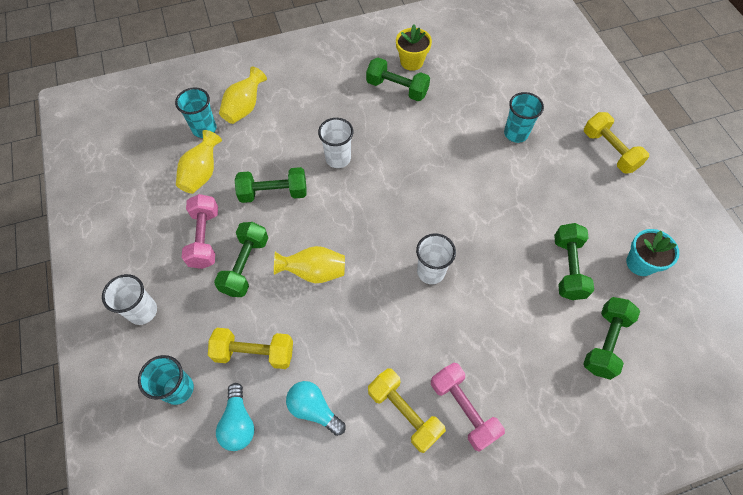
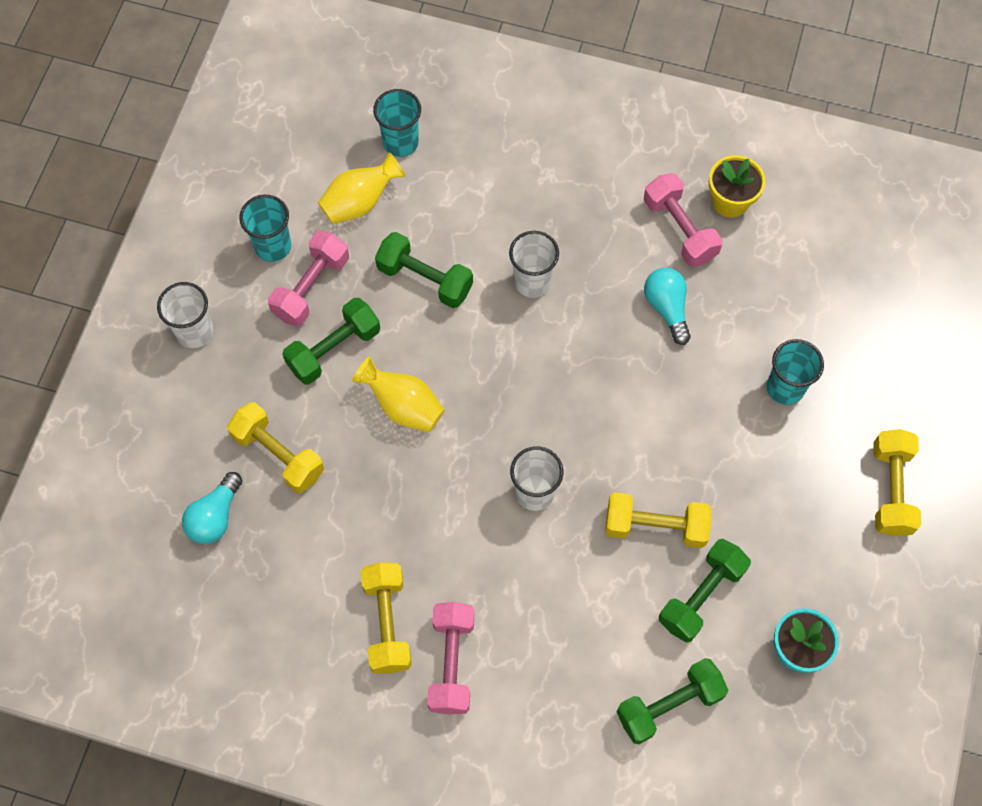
camera: 35 degrees right, 5 degrees up
(178, 389) = (179, 441): turquoise cup -> turquoise cup (273, 246)
(244, 108) = (467, 142): yellow vase -> none
(314, 409) = (298, 555): turquoise light bulb -> turquoise light bulb (667, 308)
(397, 88) = (680, 229): green dumbbell -> pink dumbbell
(512, 246) = (655, 526): none -> yellow dumbbell

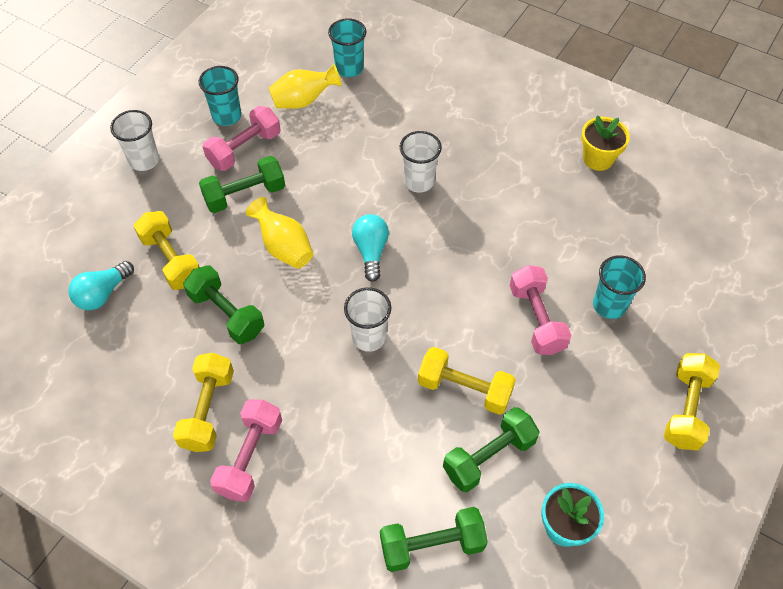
camera: 15 degrees right, 10 degrees down
(425, 279) = (334, 162): green dumbbell -> green dumbbell (227, 314)
(667, 308) = (524, 223): turquoise light bulb -> turquoise light bulb (371, 251)
(680, 229) = (550, 170): pink dumbbell -> pink dumbbell (536, 319)

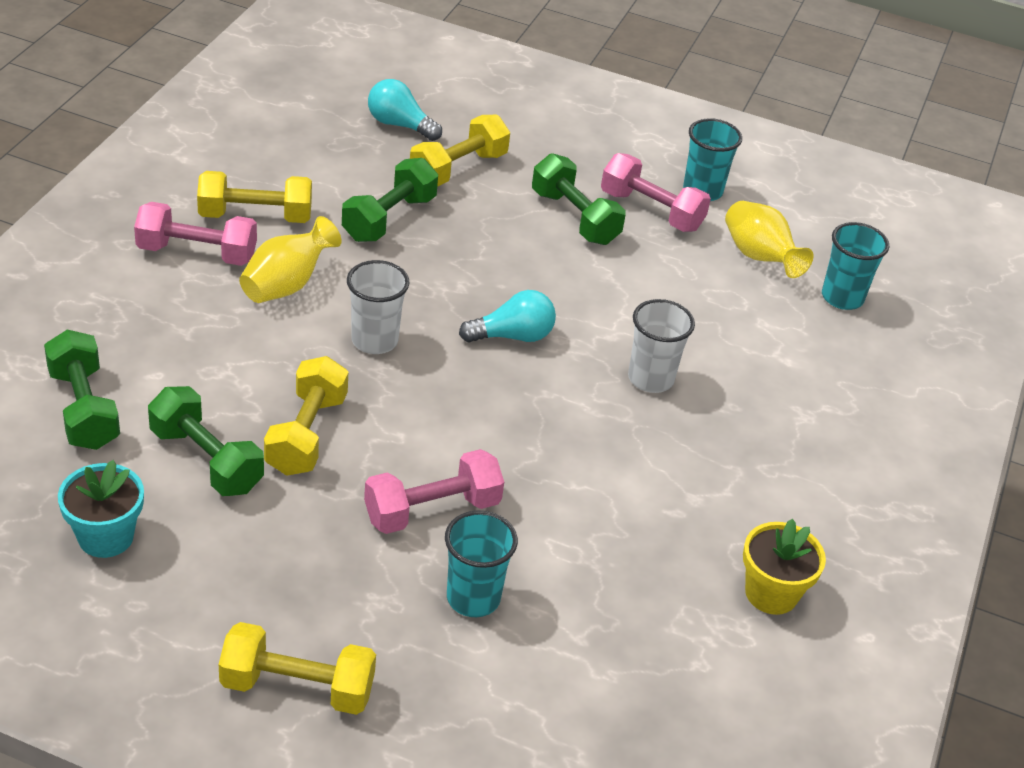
camera: 75 degrees right, 15 degrees down
(144, 160) = (603, 132): white cup -> none
(284, 247) = (499, 257): yellow vase -> yellow vase (286, 285)

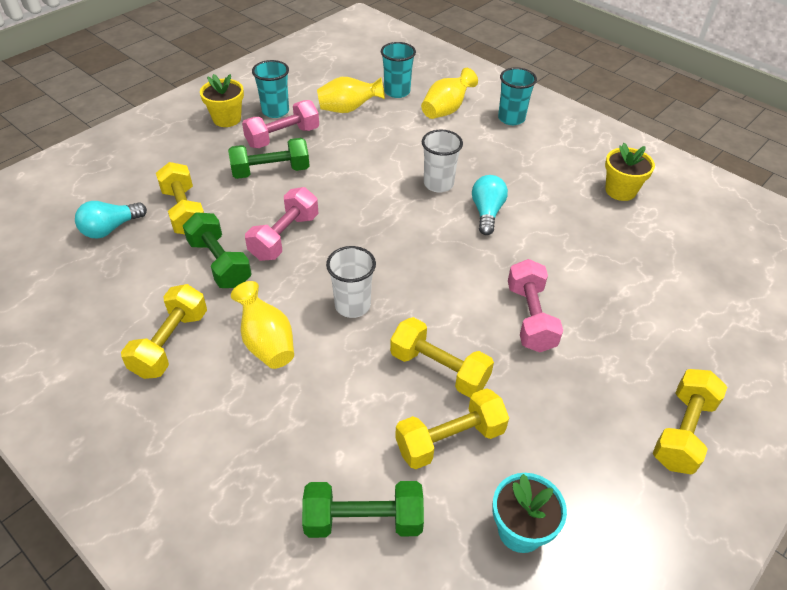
camera: 65 degrees left, 5 degrees up
(197, 253) = (197, 394): pink dumbbell -> pink dumbbell (284, 237)
(206, 460) = (450, 440): green dumbbell -> yellow dumbbell
(473, 598) = (611, 317): turquoise cup -> turquoise cup (511, 118)
(512, 336) = (376, 233): turquoise light bulb -> turquoise light bulb (487, 212)
(654, 154) = (227, 119): none -> yellow flower pot
(836, 359) = (446, 110): none -> yellow vase

